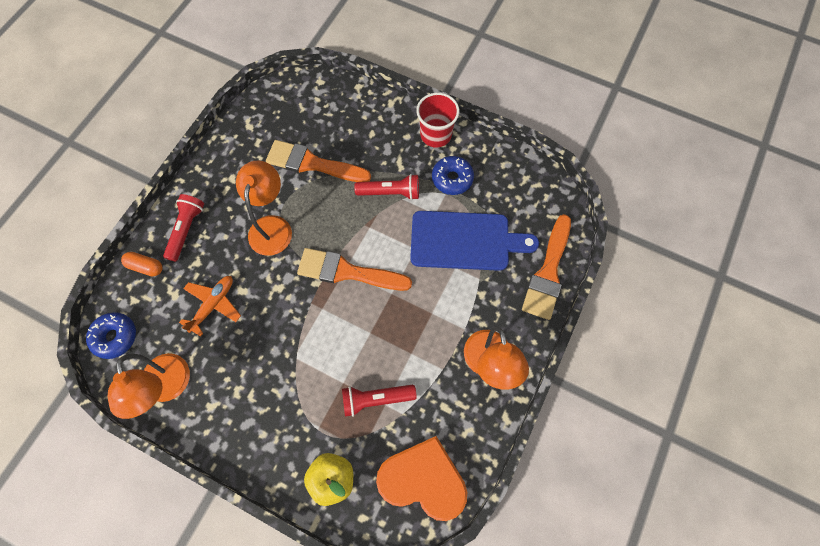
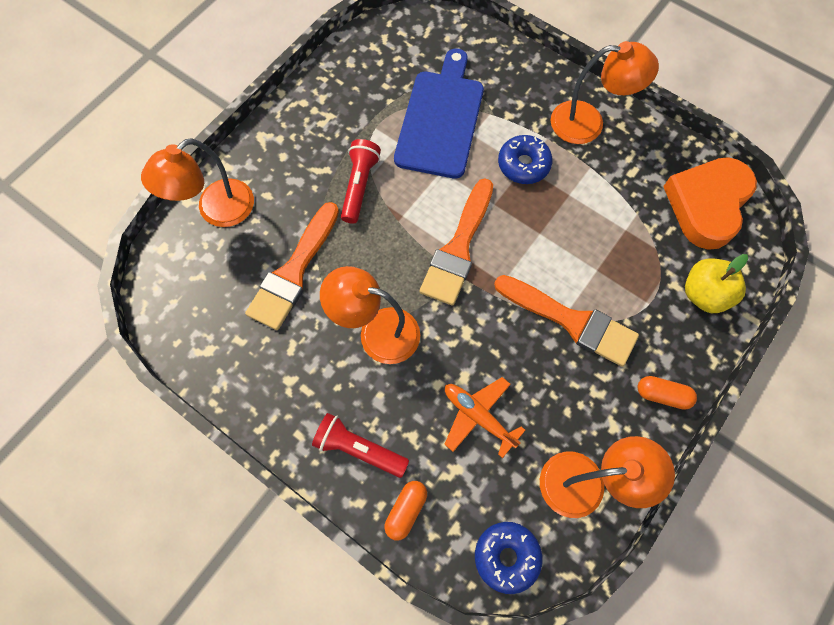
camera: 80 degrees left, 0 degrees up
(239, 444) = (662, 395): none -> orange capsule
(353, 105) = (216, 211): none -> orange lamp
(376, 399) = (618, 238): red flashlight -> none
(436, 135) = (290, 124): red cup -> none
(452, 179) = (356, 118): blue donut -> blue donut (523, 164)
(548, 272) = (492, 50): orange brush -> orange brush (571, 321)

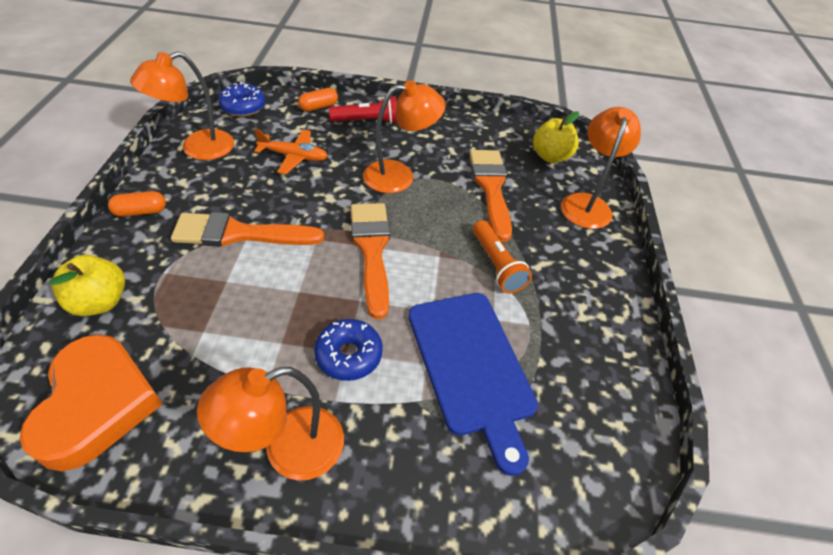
camera: 145 degrees right, 20 degrees down
(190, 287) = (550, 156): none -> yellow apple
(359, 186) = (496, 265): red flashlight -> orange flashlight
(406, 510) = (318, 107): orange capsule -> orange capsule turned 60 degrees clockwise

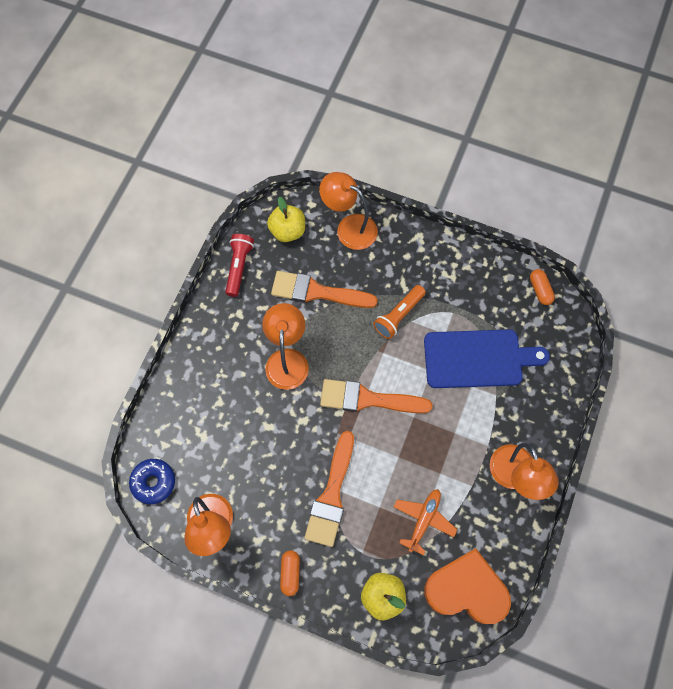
camera: 70 degrees left, 20 degrees up
(294, 157) = (243, 443): orange plane -> orange plane (423, 520)
(318, 107) = (170, 411): orange capsule -> orange capsule (540, 290)
(348, 355) = (456, 432): blue donut -> none
(367, 121) = (203, 370): red flashlight -> red flashlight (239, 267)
(496, 265) = (398, 316): orange flashlight -> orange flashlight turned 135 degrees clockwise

